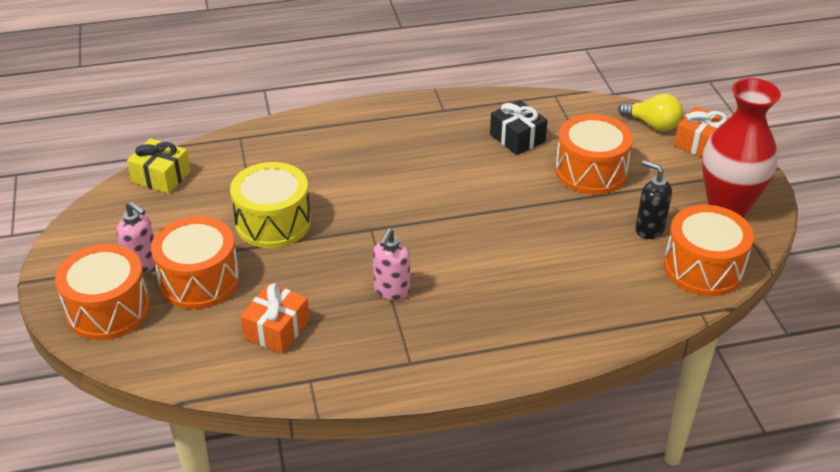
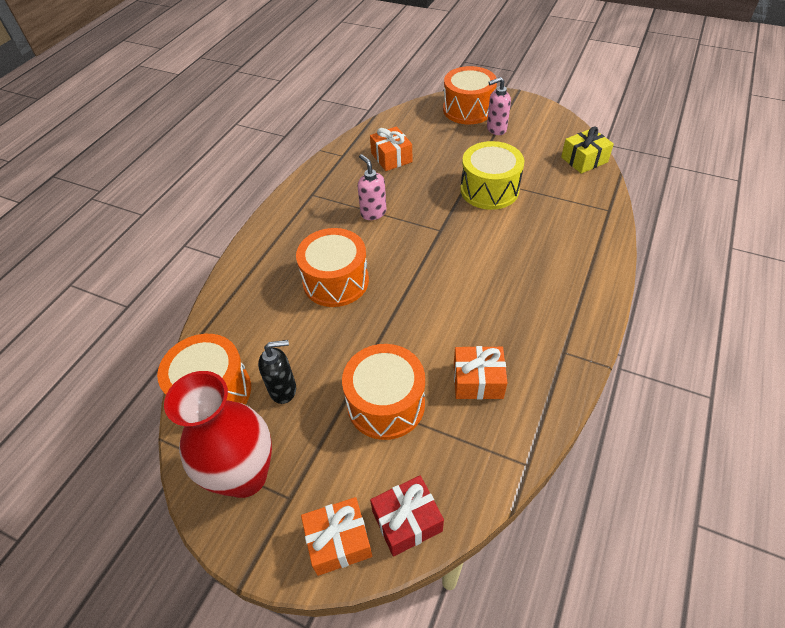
camera: 130 degrees right, 10 degrees up
(199, 280) = (461, 144): orange drum -> orange drum (336, 281)
(517, 138) = (478, 380): black gift -> orange gift
(653, 125) = (407, 521): yellow light bulb -> red gift

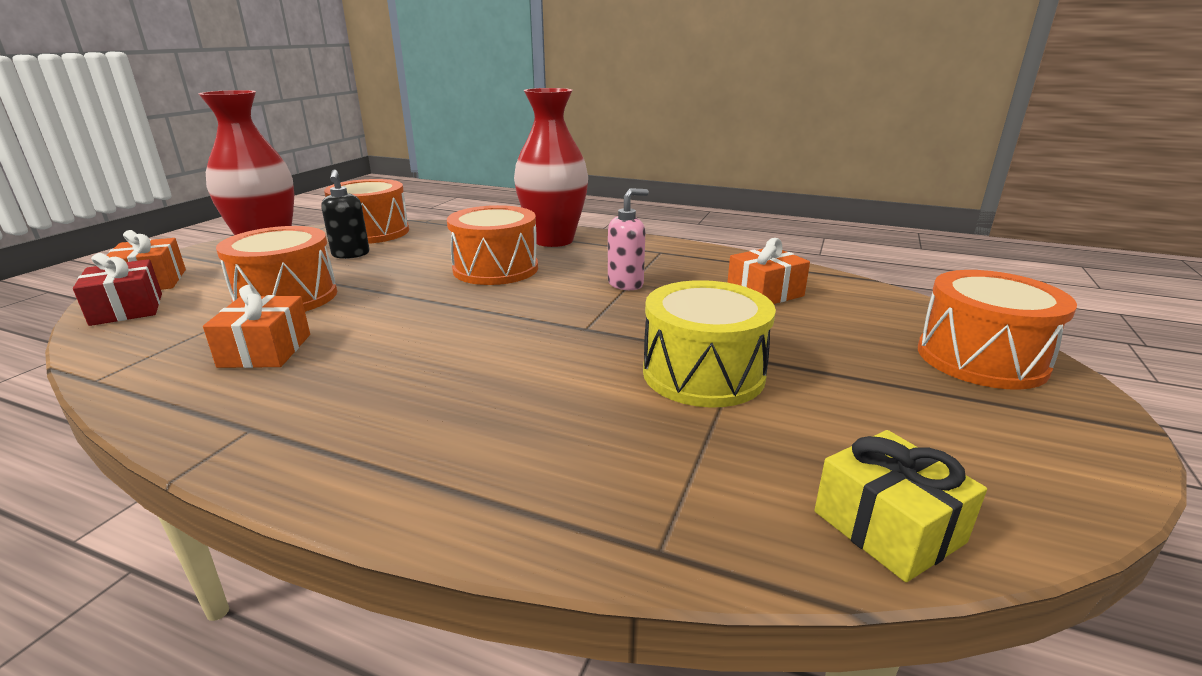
camera: 85 degrees right, 25 degrees down
(272, 252) = (553, 240): none -> red vase
(496, 129) = (930, 389): pink soap dispenser -> none

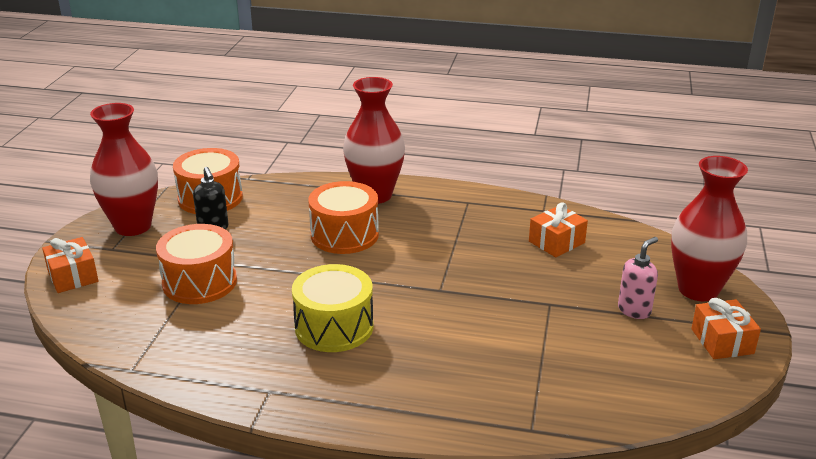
camera: 10 degrees left, 5 degrees up
(127, 309) = (84, 306): red gift -> none
(265, 350) = (227, 333): orange gift -> orange gift (722, 341)
(626, 284) = (453, 242): pink soap dispenser -> pink soap dispenser (634, 310)
(703, 374) = (529, 320): yellow drum -> yellow drum (334, 327)
(888, 527) = (639, 404): yellow gift -> none
(981, 359) = (698, 289): orange drum -> red vase

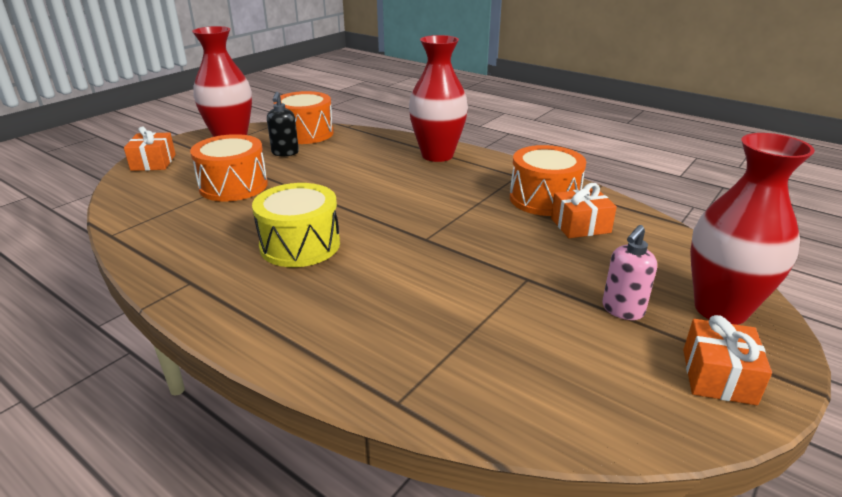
camera: 25 degrees right, 0 degrees up
(344, 235) = (382, 178): orange drum -> orange drum (544, 199)
(634, 310) = (622, 310): pink soap dispenser -> pink soap dispenser turned 150 degrees clockwise

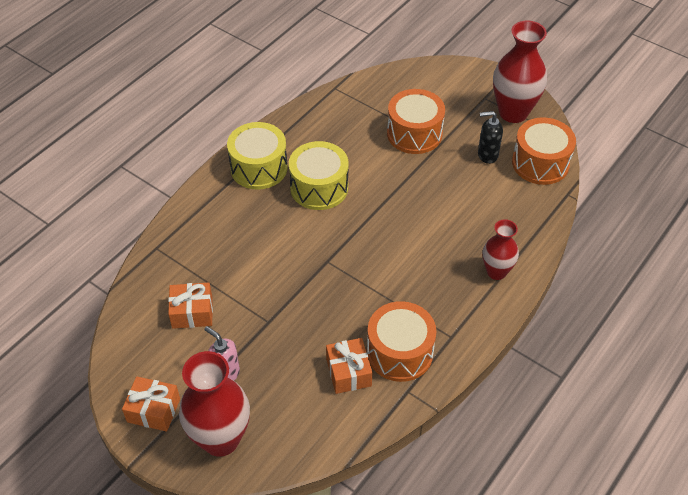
camera: 90 degrees right, 20 degrees up
(153, 162) = (456, 75): orange gift -> orange gift (192, 312)
(241, 295) = (259, 168): none -> yellow drum
(437, 155) = (496, 272): red vase -> red vase, size x0.59

